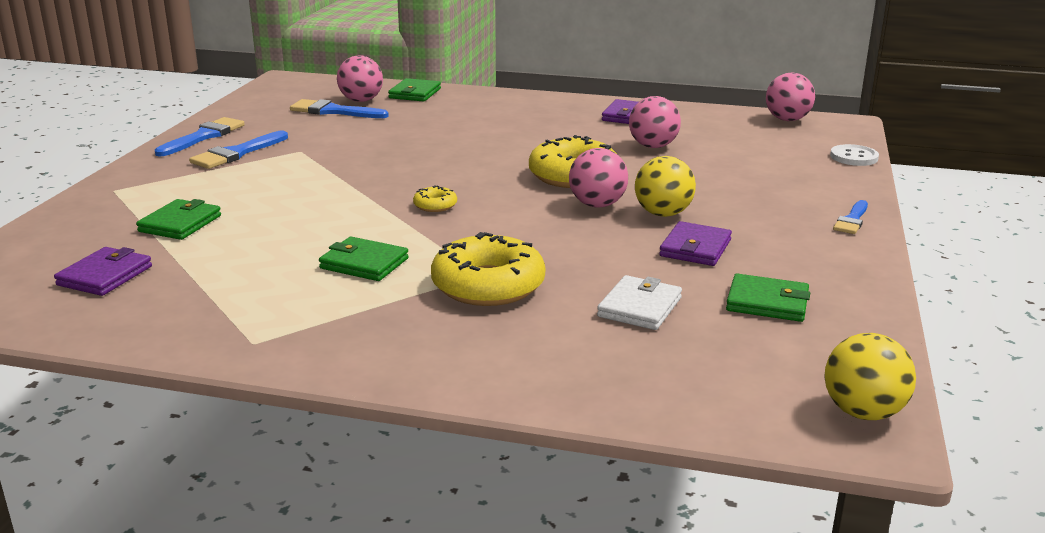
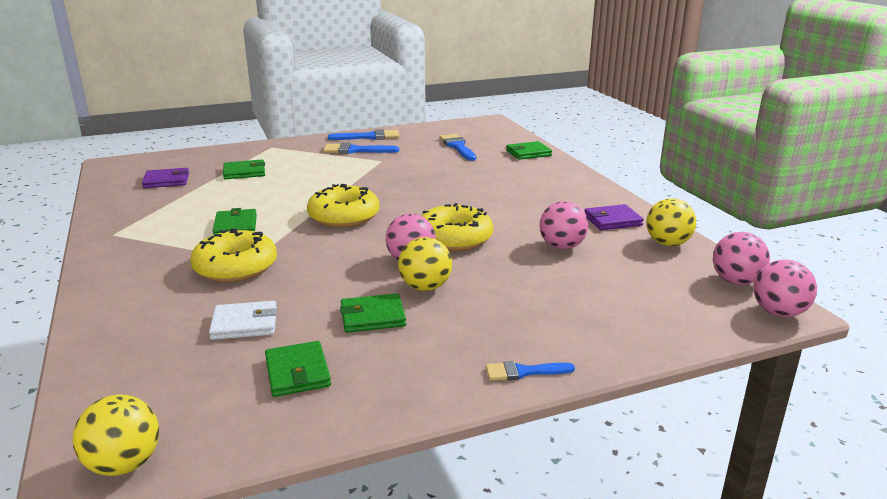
camera: 55 degrees right, 0 degrees up
(361, 100) = (489, 146): pink ball -> pink ball (778, 312)
(435, 205) = (344, 216): yellow donut -> yellow donut, size x2.20
(695, 248) = (372, 316): purple wallet -> green wallet
(698, 115) = (667, 243): none -> yellow ball
(854, 157) = (693, 336): white button -> none

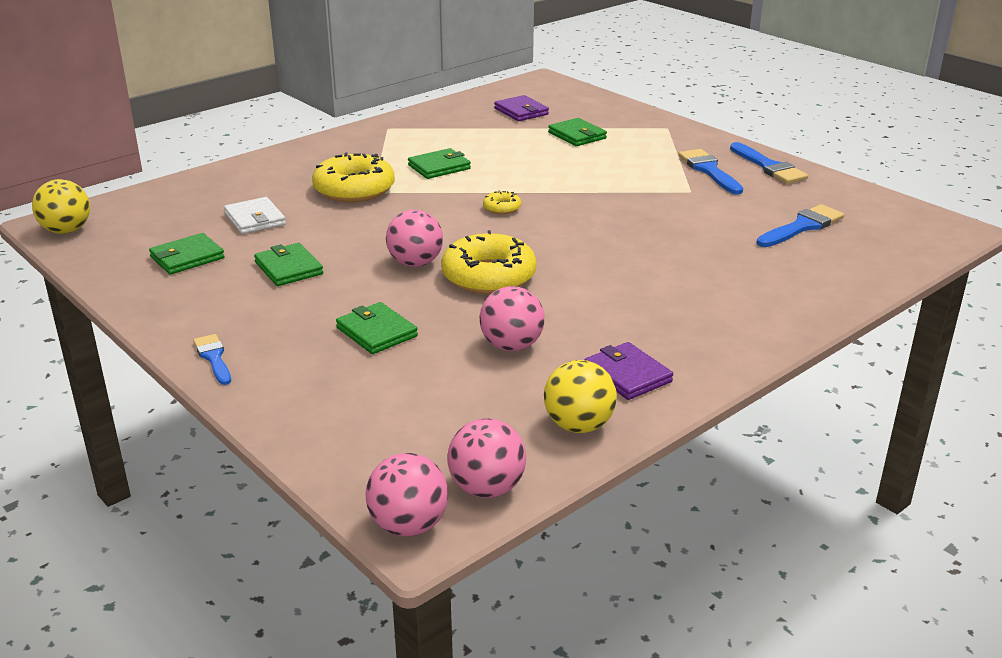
camera: 70 degrees right, 5 degrees up
(344, 216) = (502, 208): yellow donut -> yellow donut, size x0.45
(425, 287) = (359, 281): yellow ball -> none
(528, 153) = (839, 280): green wallet -> green wallet (376, 332)

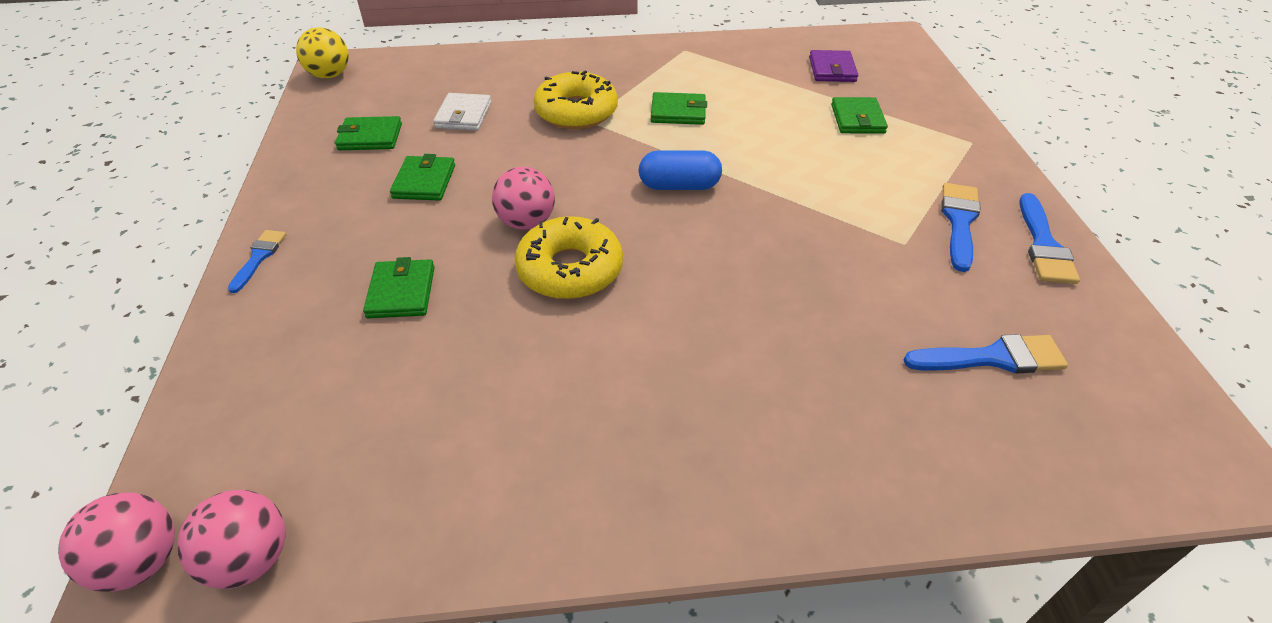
camera: 35 degrees right, 15 degrees up
(502, 208) = (679, 186): yellow donut -> blue capsule
(511, 346) = (488, 374): pink ball -> none
(578, 425) = (422, 526): yellow ball -> none
(627, 375) = (547, 482): purple wallet -> none

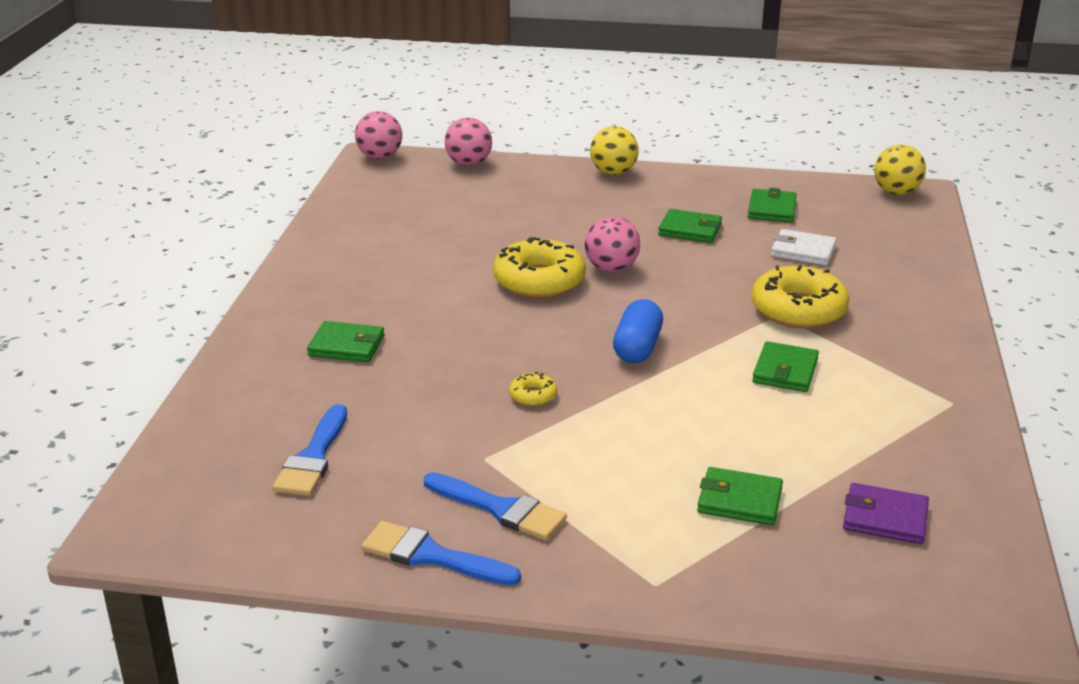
camera: 105 degrees right, 15 degrees down
(251, 559) = (360, 179): pink ball -> pink ball (469, 163)
(259, 257) = (613, 172): blue brush -> yellow ball
(401, 292) = (548, 218): green wallet -> green wallet (346, 346)
(793, 233) = (533, 396): none -> yellow donut

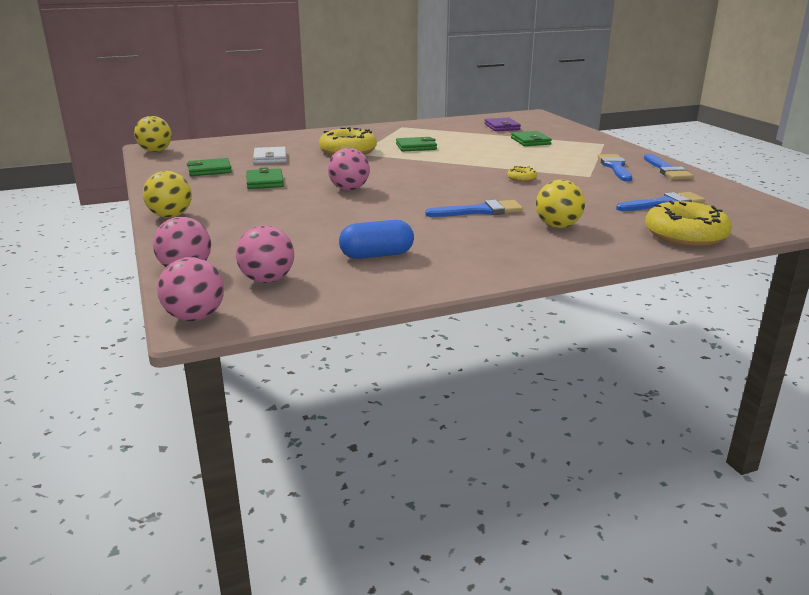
camera: 120 degrees left, 5 degrees down
(346, 346) = (557, 226): green wallet -> yellow ball
(409, 186) = (267, 280): none -> pink ball
(446, 319) = (480, 211): none -> blue brush
(539, 281) = (392, 201): yellow donut -> yellow donut (685, 235)
(637, 348) = (438, 170): blue capsule -> blue capsule (377, 255)

